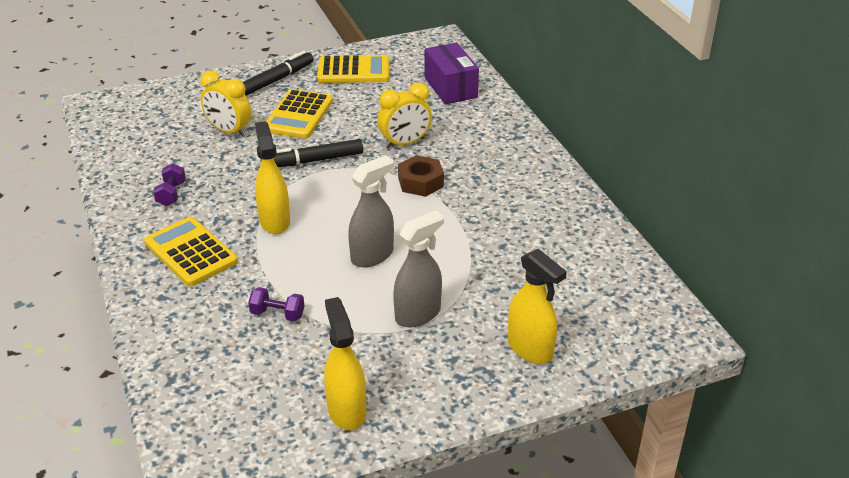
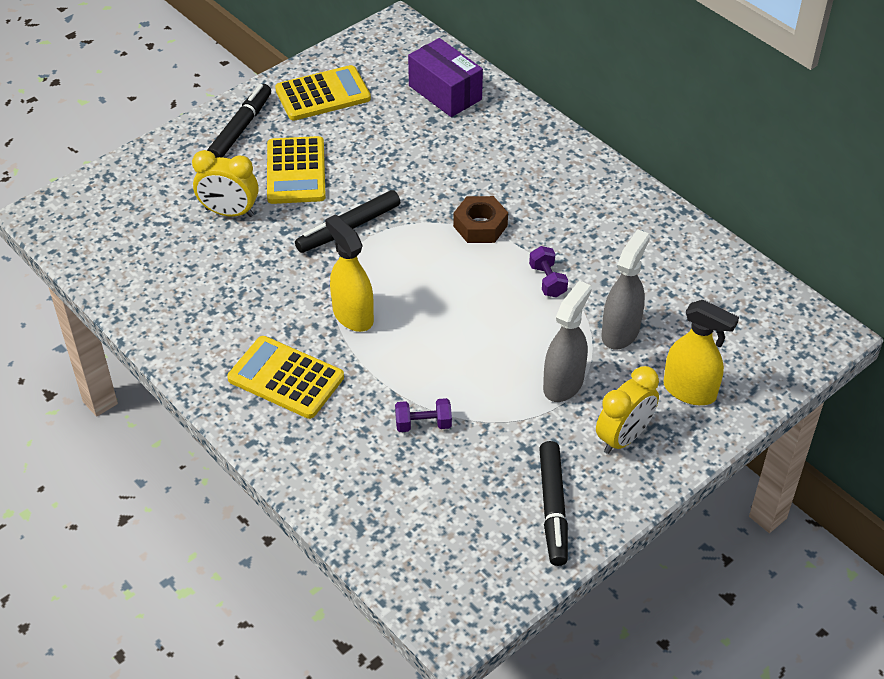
camera: 20 degrees left, 10 degrees up
(171, 194) = (216, 312): purple dumbbell -> purple dumbbell (547, 281)
(346, 410) = (553, 508): yellow spray bottle -> black marker
(372, 255) = (480, 329): grey spray bottle -> grey spray bottle (620, 332)
(405, 143) = (436, 180): yellow clock -> yellow clock (623, 438)

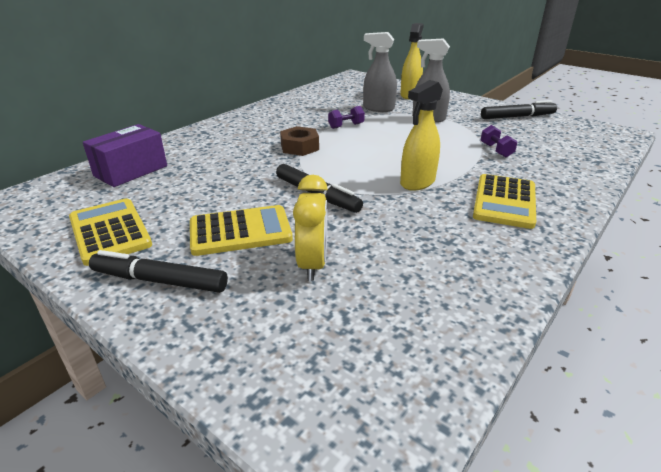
camera: 100 degrees left, 15 degrees down
(623, 438) = (454, 105): yellow clock -> none

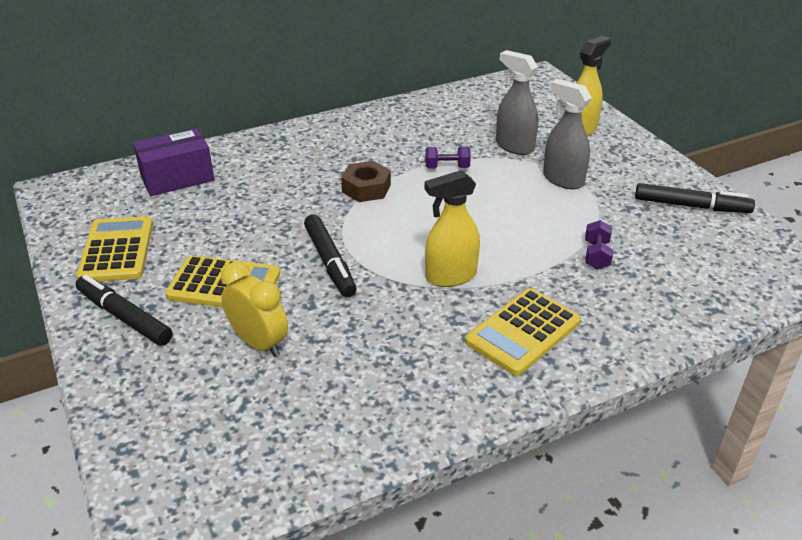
camera: 25 degrees right, 5 degrees up
(313, 264) = (259, 343): yellow clock -> yellow clock turned 75 degrees counterclockwise

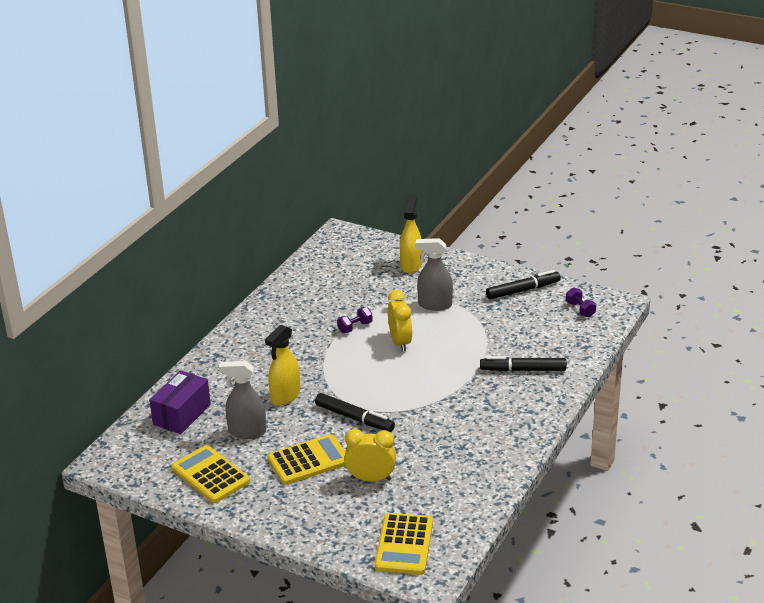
camera: 35 degrees left, 5 degrees down
(124, 317) = (273, 505): black marker -> black marker (523, 370)
(366, 188) = (320, 364): brown nut -> none
(450, 276) = (433, 393): yellow spray bottle -> yellow spray bottle (285, 396)
(478, 203) = (400, 342): none -> yellow clock
(514, 146) = (381, 294): grey spray bottle -> grey spray bottle (247, 432)
(523, 332) = (503, 404): yellow calculator -> yellow calculator (404, 544)
(596, 255) = (499, 344): purple dumbbell -> purple dumbbell (580, 310)

